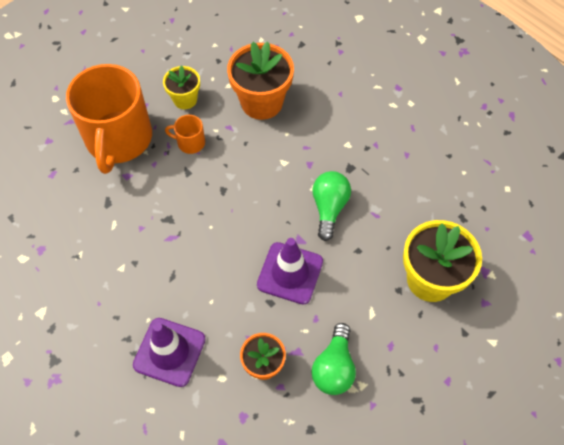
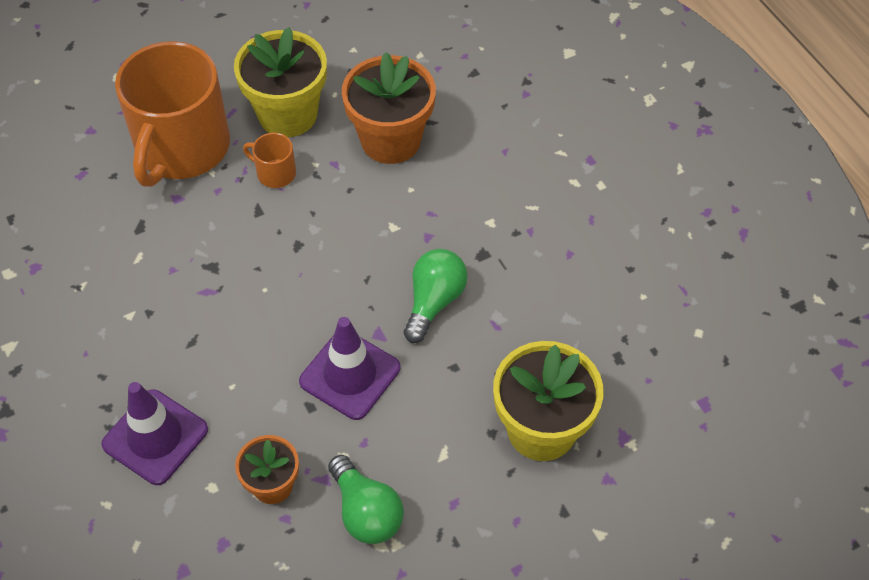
camera: 15 degrees right, 5 degrees down
(185, 99) = (288, 114): yellow flower pot -> yellow flower pot, size x1.74
(334, 367) = (366, 512): green light bulb -> green light bulb turned 60 degrees counterclockwise

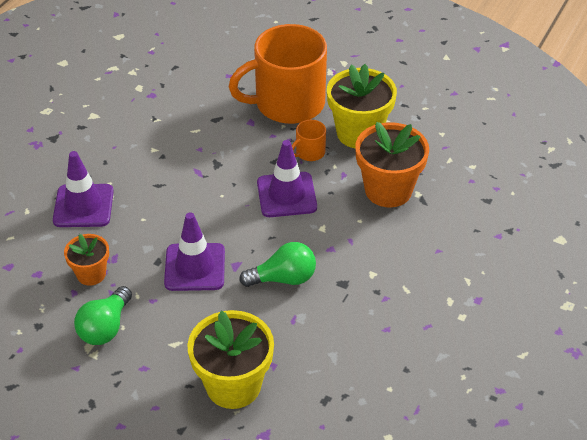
camera: 55 degrees right, 10 degrees down
(275, 173) = (309, 152): orange mug -> orange mug turned 120 degrees counterclockwise
(319, 230) = (286, 195): none -> purple traffic cone

